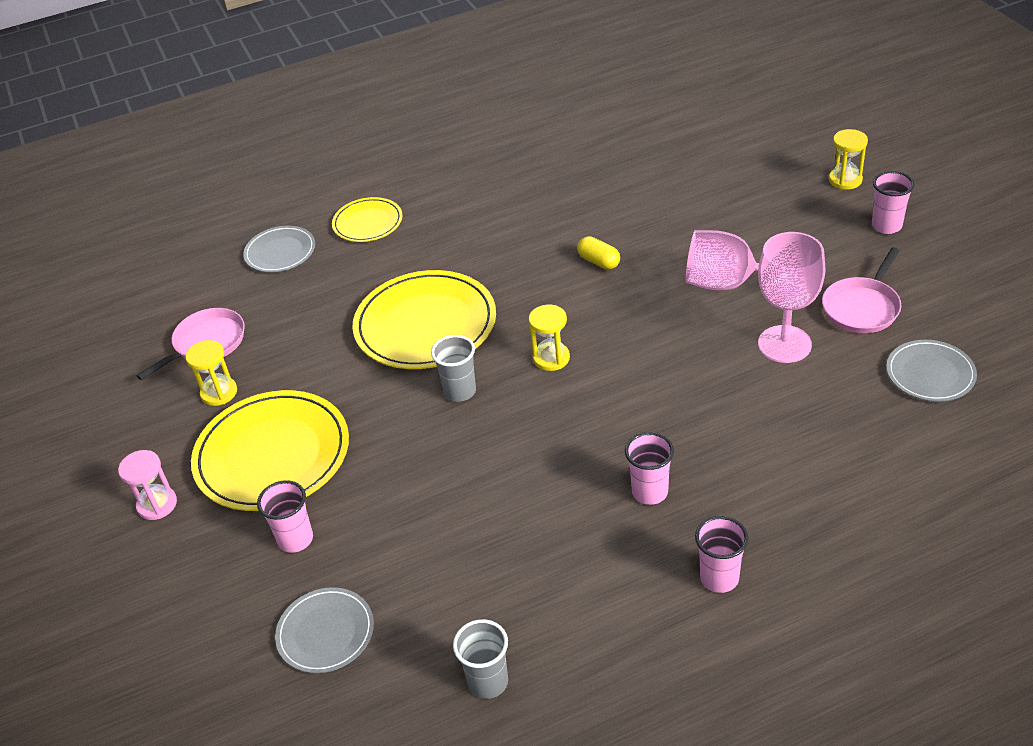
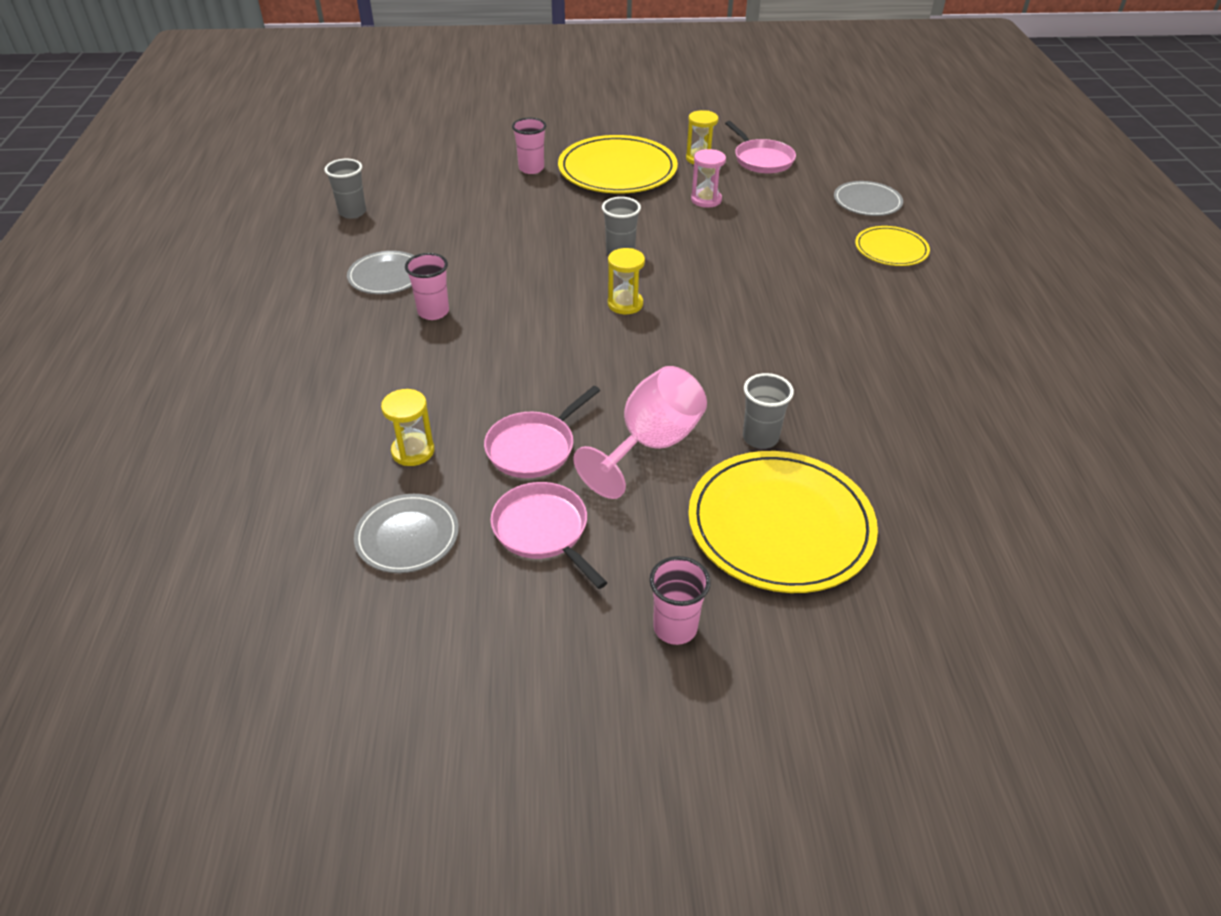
camera: 105 degrees right, 0 degrees up
(157, 504) = (606, 130): pink hourglass -> pink hourglass (706, 200)
(325, 632) = (447, 168): grey plate -> grey plate (386, 276)
(425, 324) = (717, 252): yellow plate -> yellow plate (780, 525)
(599, 261) = (747, 367): yellow capsule -> none
(681, 235) = (760, 438): none -> grey cup
(719, 578) = (325, 319): pink cup -> none
(784, 344) = (533, 448): pink goblet -> pink pan
(845, 180) = (801, 634): yellow hourglass -> yellow hourglass (413, 451)

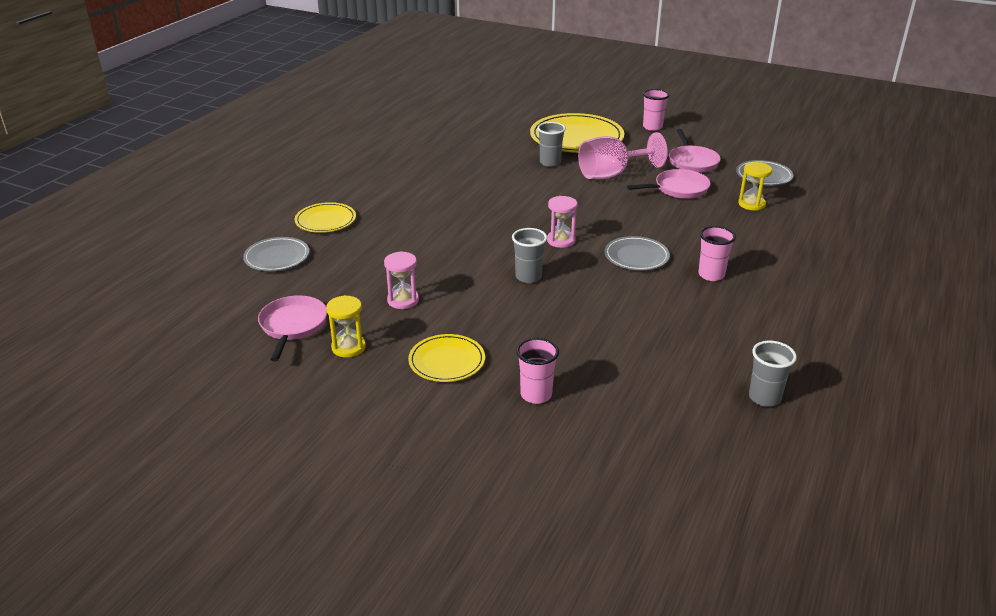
camera: 150 degrees left, 10 degrees down
(386, 276) = (742, 315): grey plate -> grey plate (636, 256)
(617, 170) = (447, 361): yellow plate -> yellow plate, size x0.55
(625, 304) = (561, 240): yellow hourglass -> pink hourglass

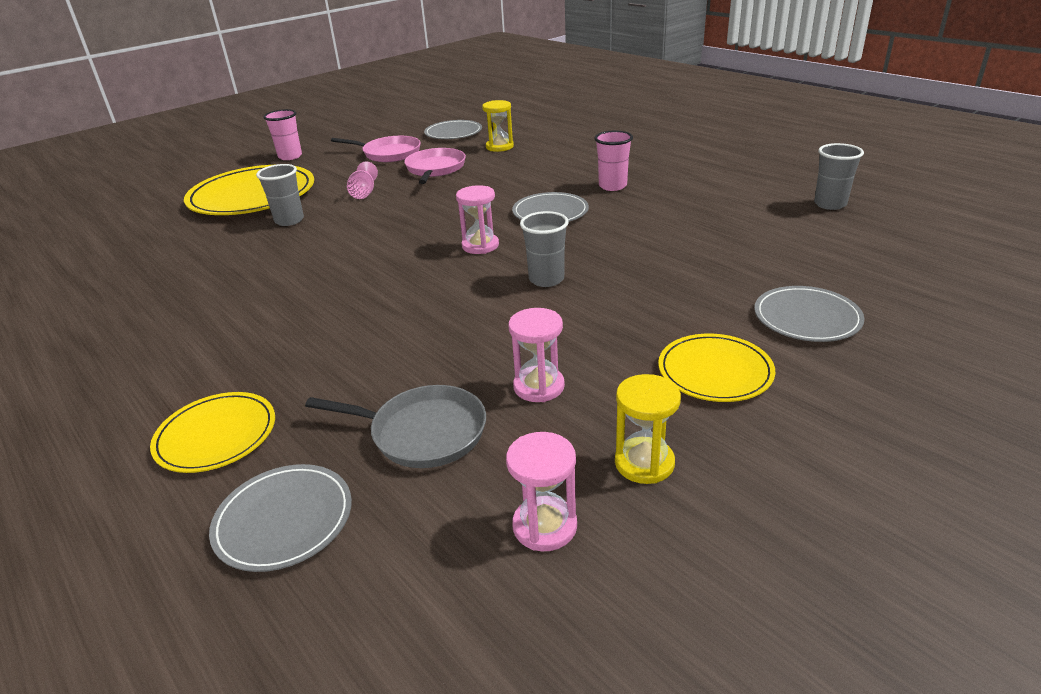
camera: 65 degrees left, 0 degrees up
(293, 325) = (544, 526): pink pan -> pink hourglass
(348, 275) = (423, 432): none -> grey pan
(536, 395) = (807, 318): pink cup -> grey plate
(612, 174) = (364, 193): pink goblet -> pink goblet, size x0.49

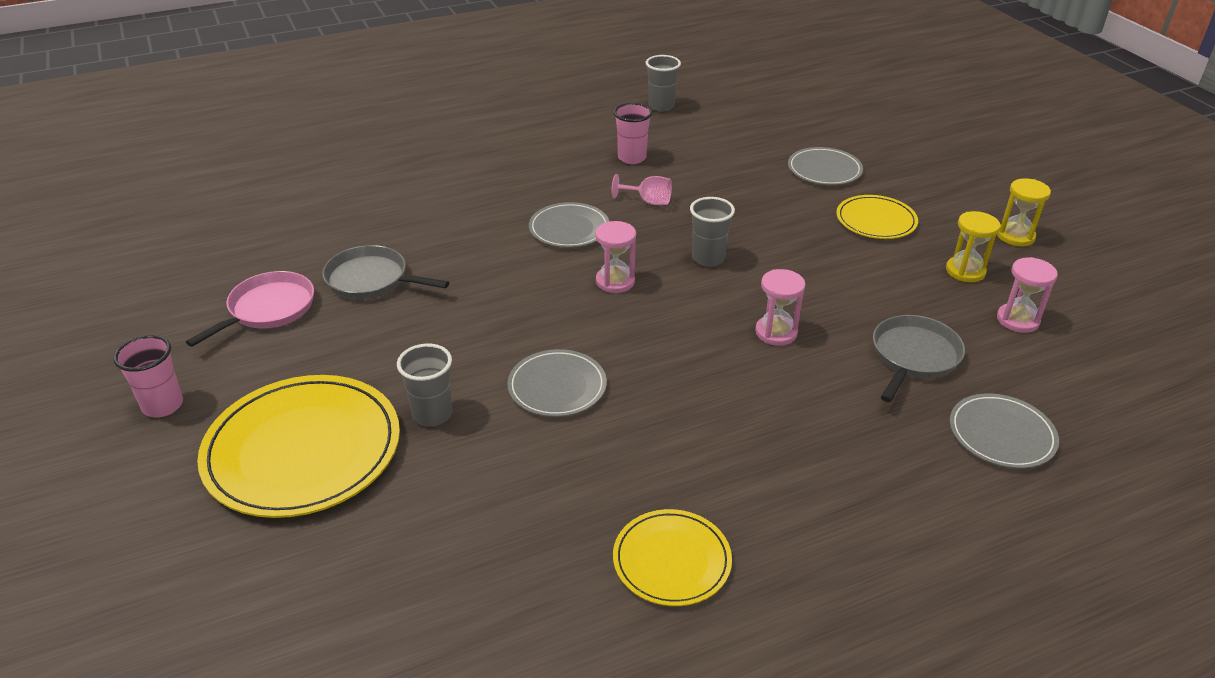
camera: 75 degrees left, 5 degrees up
(216, 435) = (890, 474): yellow plate -> yellow plate (671, 560)
(364, 193) = (396, 344): pink goblet -> pink goblet (648, 201)
(435, 169) = (371, 280): pink pan -> grey pan
(453, 133) = (250, 247): grey plate -> grey plate (557, 386)
(499, 147) = (347, 224): yellow hourglass -> yellow hourglass (1015, 236)
(539, 386) = (870, 294): pink hourglass -> pink hourglass (776, 332)
(612, 186) = (537, 183): pink cup -> pink cup (632, 158)

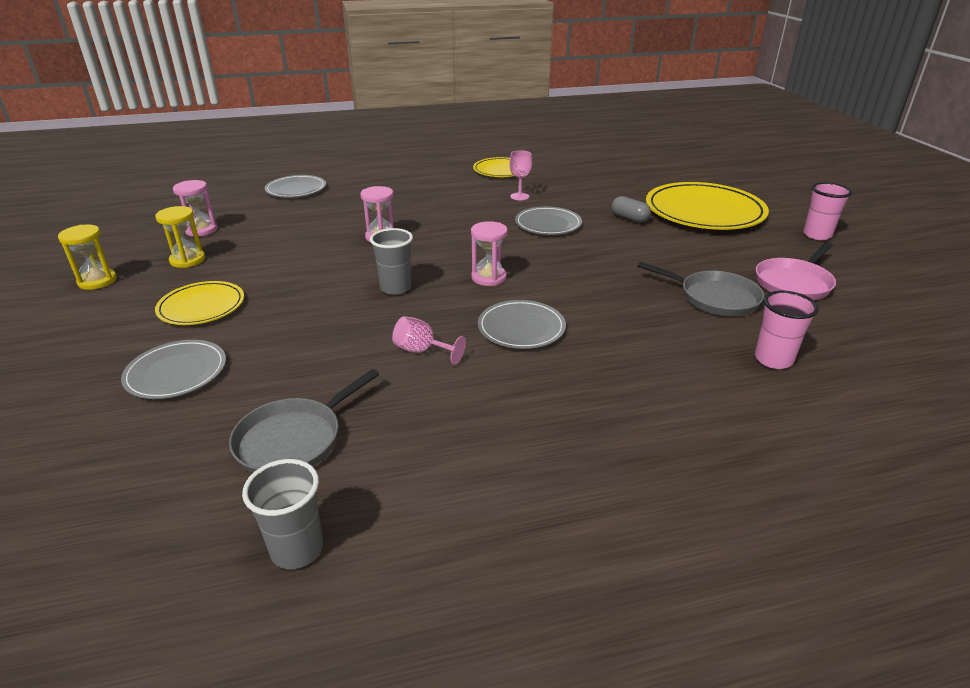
camera: 170 degrees left, 5 degrees down
(432, 414) = (629, 218): grey cup -> grey capsule
(612, 459) = (519, 196): none -> pink goblet
(632, 158) = (412, 421): pink cup -> pink cup (773, 359)
(913, 356) = (301, 219): grey pan -> grey pan (293, 440)

